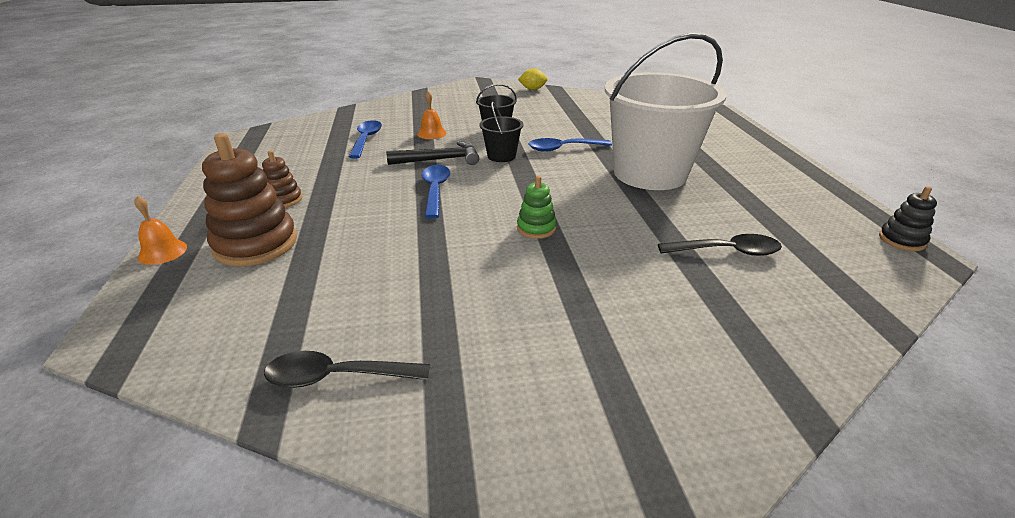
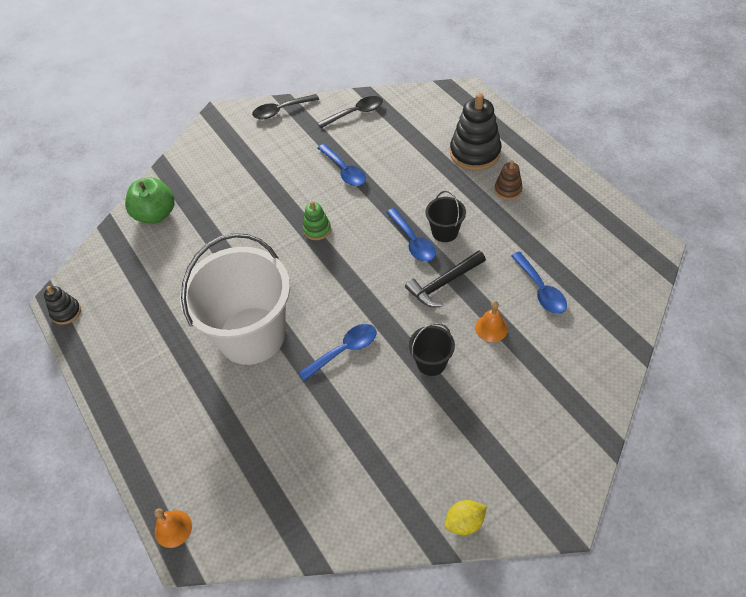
camera: 160 degrees right, 20 degrees up
(162, 252) = (517, 130): orange bell -> orange bell (173, 528)
(256, 244) = (475, 153): brown stacking toy -> black stacking toy
(448, 281) = (344, 171): none -> blue spoon
(501, 156) = (394, 312): black bucket -> black bucket (444, 232)
(726, 251) = (189, 254): black spoon -> black spoon (281, 111)
(796, 319) = (156, 214): none -> green apple

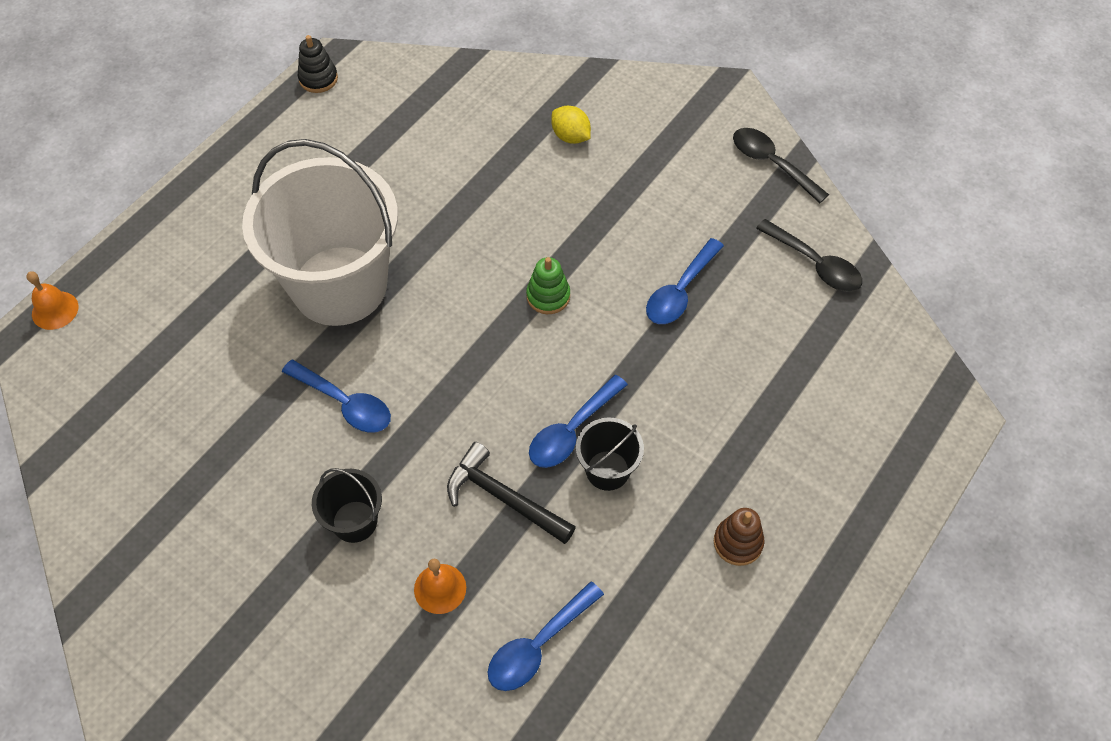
camera: 65 degrees right, 5 degrees up
(156, 214) = (504, 99): green apple -> none
(464, 522) = (115, 634): yellow lemon -> yellow lemon (570, 136)
(475, 153) = (803, 468): black stacking toy -> none

